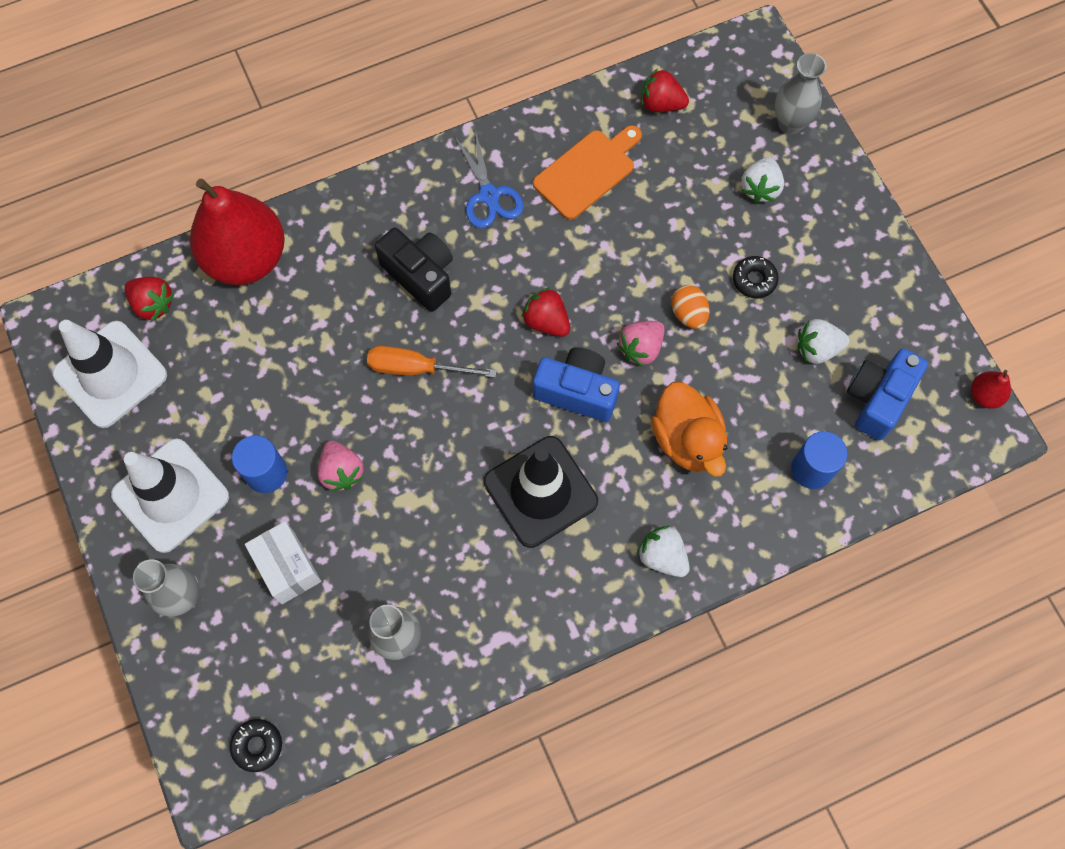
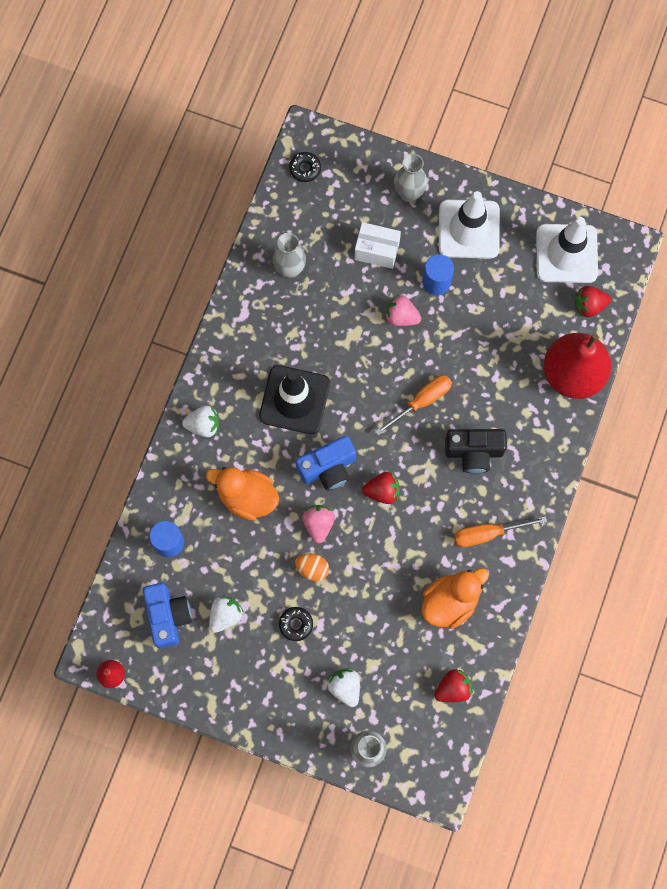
camera: 135 degrees right, 5 degrees up
(489, 195) = (488, 534): blue scissors -> orange screwdriver
(587, 172) = (450, 602): orange cutting board -> orange duck

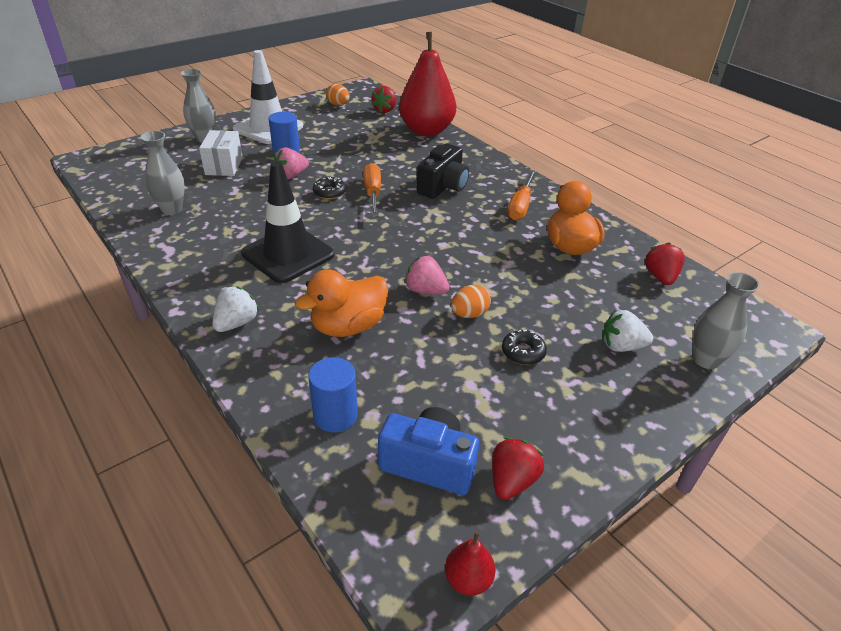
camera: 60 degrees left, 35 degrees down
(225, 615) = (469, 406): white strawberry -> none
(305, 169) = (107, 170): black donut -> black donut (329, 192)
(328, 468) = (376, 262): blue camera -> none
(377, 251) = (224, 166): white box -> white box turned 45 degrees counterclockwise
(382, 491) = (430, 241): red strawberry -> red strawberry (512, 481)
(566, 253) = (338, 105): white traffic cone -> orange egg

